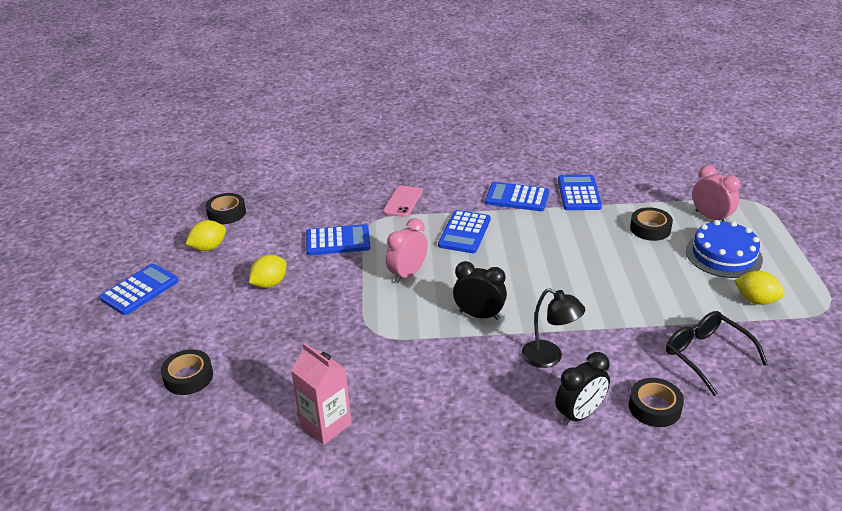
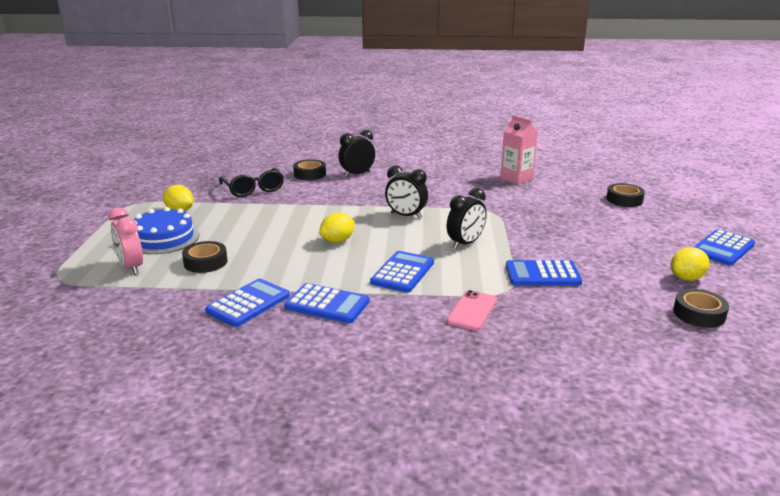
camera: 175 degrees left, 10 degrees down
(269, 283) = (597, 245): yellow lemon -> yellow lemon (337, 241)
(407, 274) = (465, 244): pink clock -> black clock
(549, 358) = (362, 194): black lamp -> none
(579, 193) = (248, 303): blue calculator -> blue calculator turned 150 degrees counterclockwise

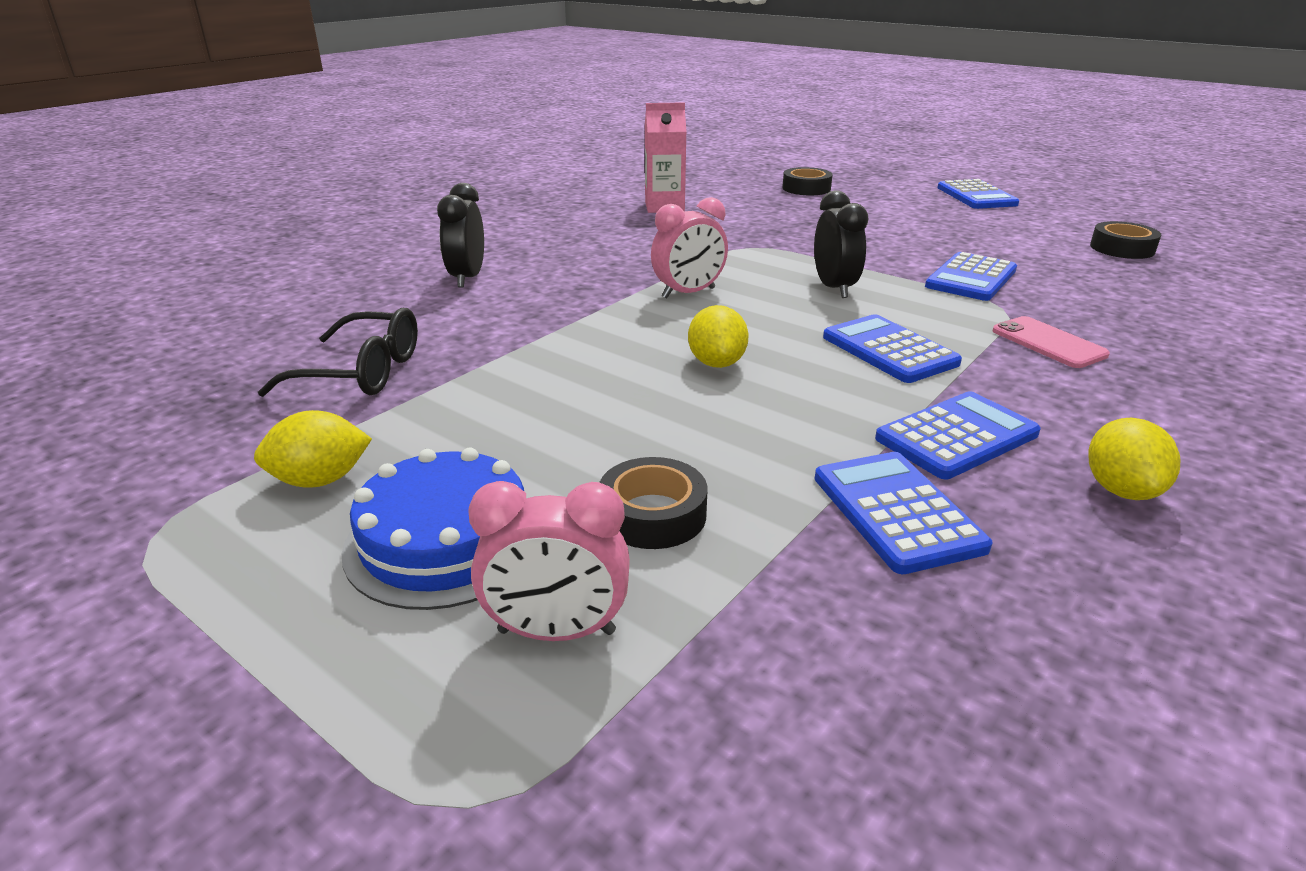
camera: 55 degrees left, 5 degrees up
(309, 174) = (391, 308): black tape -> none
(406, 216) = (688, 293): black clock -> pink clock
(686, 278) = (1034, 227): yellow lemon -> yellow lemon (1121, 490)

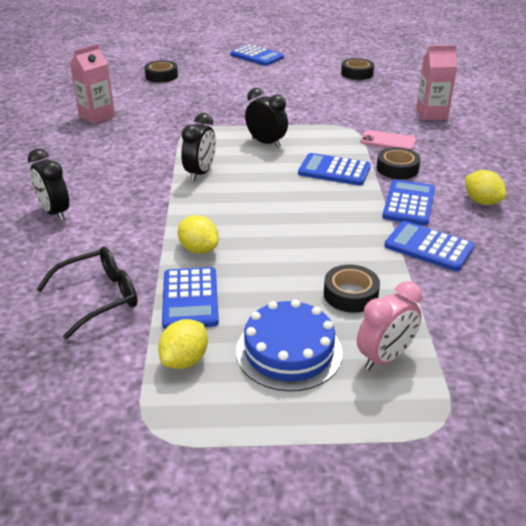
camera: 40 degrees left, 5 degrees up
(688, 293) = (200, 173): pink clock -> black clock
(716, 363) = (272, 209): yellow lemon -> yellow lemon (198, 249)
(971, 278) = (317, 114): blue calculator -> blue calculator (190, 298)
(1009, 383) = (397, 168): none -> black tape
(1198, 333) = (431, 114): none -> pink carton

